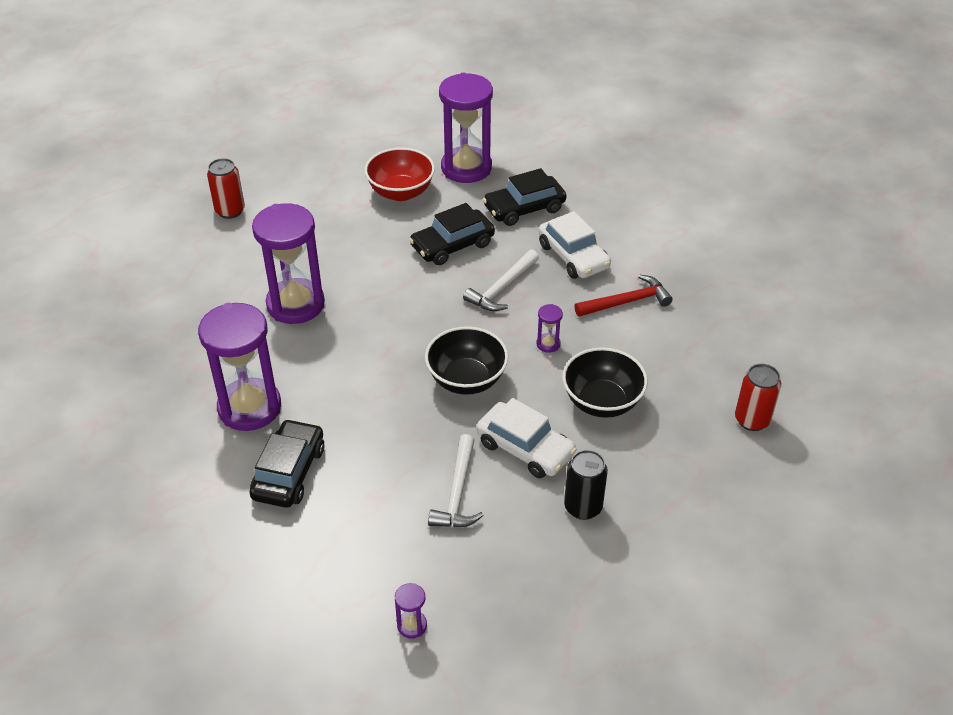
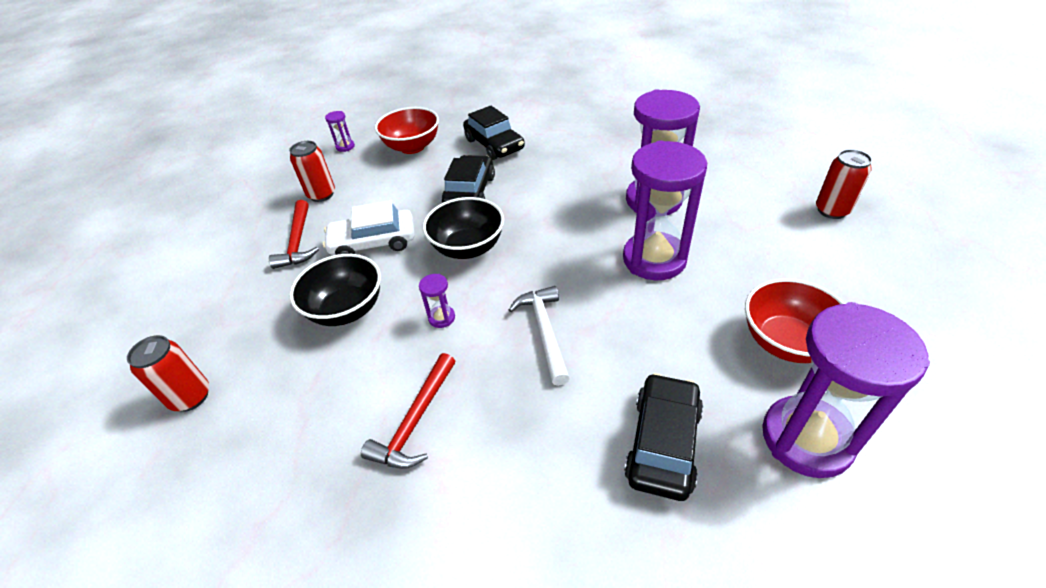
camera: 135 degrees right, 0 degrees up
(249, 407) = (565, 148): purple hourglass -> purple hourglass (654, 259)
(354, 549) = (412, 147): none -> red bowl
(452, 245) = (647, 332): black car -> black car (470, 192)
(457, 492) = (388, 196): white hammer -> none
(510, 557) = (321, 195): none -> red can
(573, 256) = (530, 427): white car -> none
(583, 507) = (298, 242): black can -> red hammer

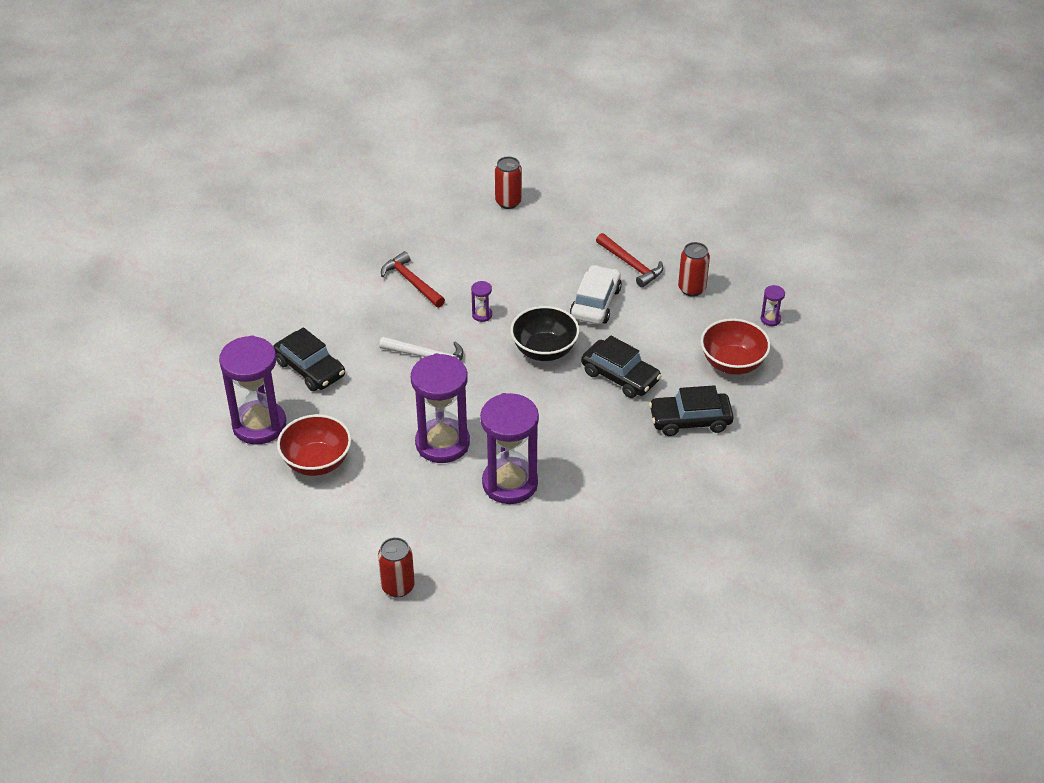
camera: 115 degrees right, 0 degrees up
(298, 242) = (631, 265): red hammer -> red hammer turned 150 degrees counterclockwise
(347, 310) = (529, 274): black bowl -> none

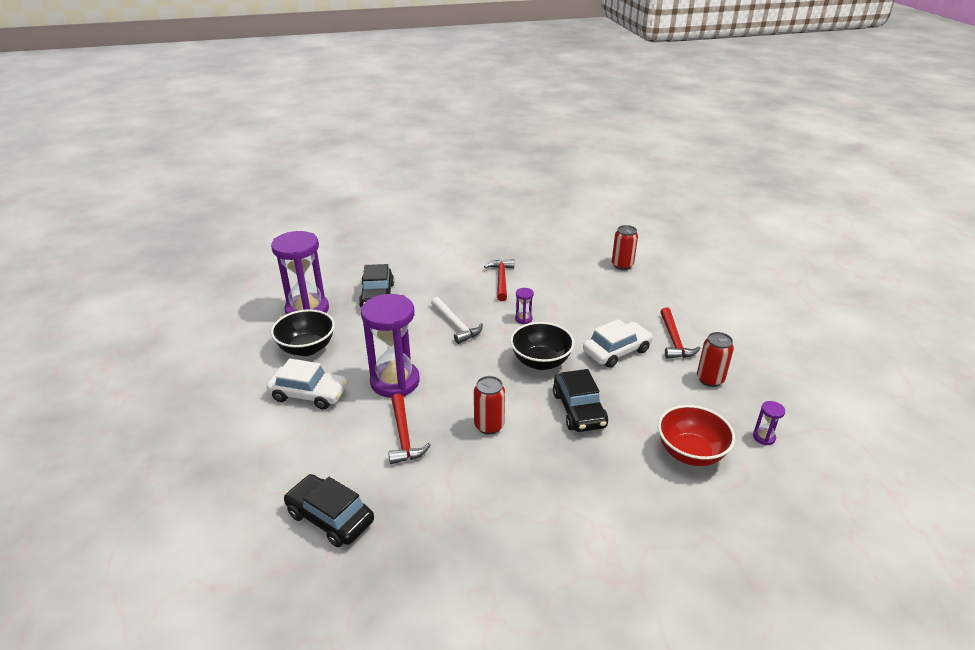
camera: 40 degrees right, 10 degrees down
(317, 462) = (307, 348): red bowl -> black bowl
(381, 500) = (309, 394): none -> white car
(398, 586) = (238, 458): red can -> red can (489, 426)
(510, 483) = (404, 436): purple hourglass -> red hammer
(690, 420) = (602, 476): black car -> black car (330, 517)

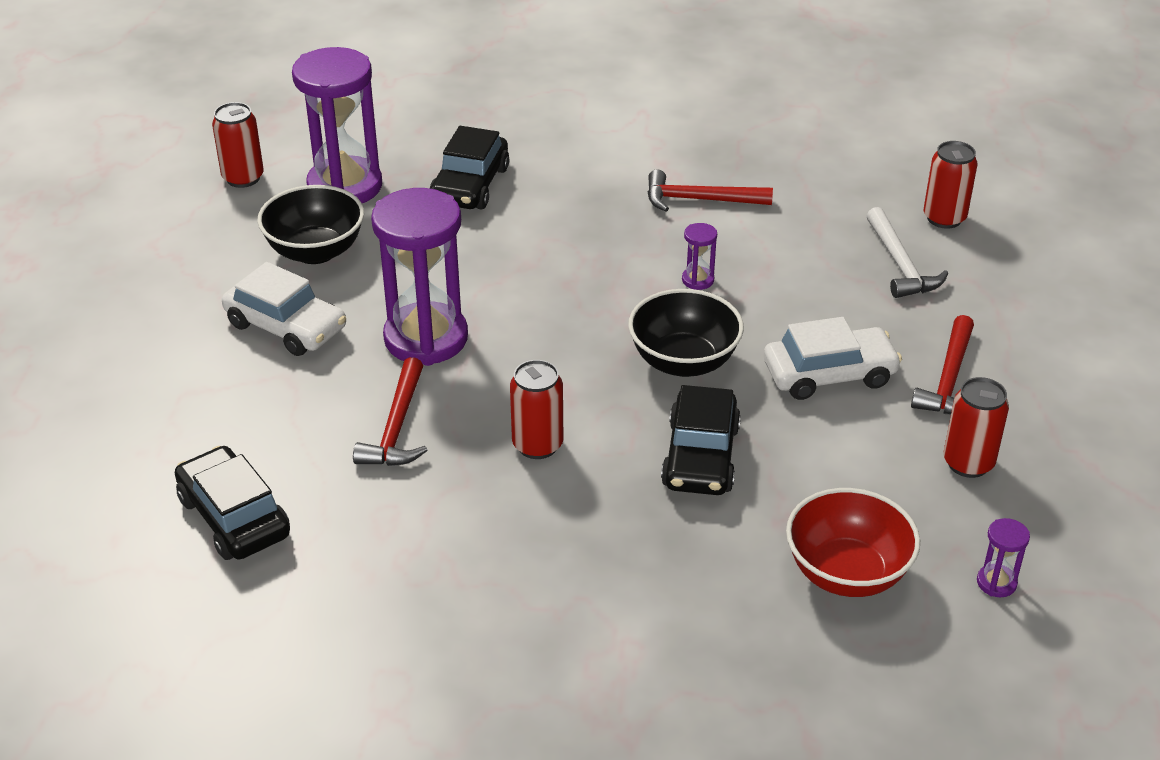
camera: 20 degrees right, 5 degrees up
(244, 317) = (243, 178): none -> red can
(455, 325) = (574, 265): white hammer -> white hammer (900, 264)
(501, 280) = (699, 200): red hammer -> red hammer turned 105 degrees counterclockwise

